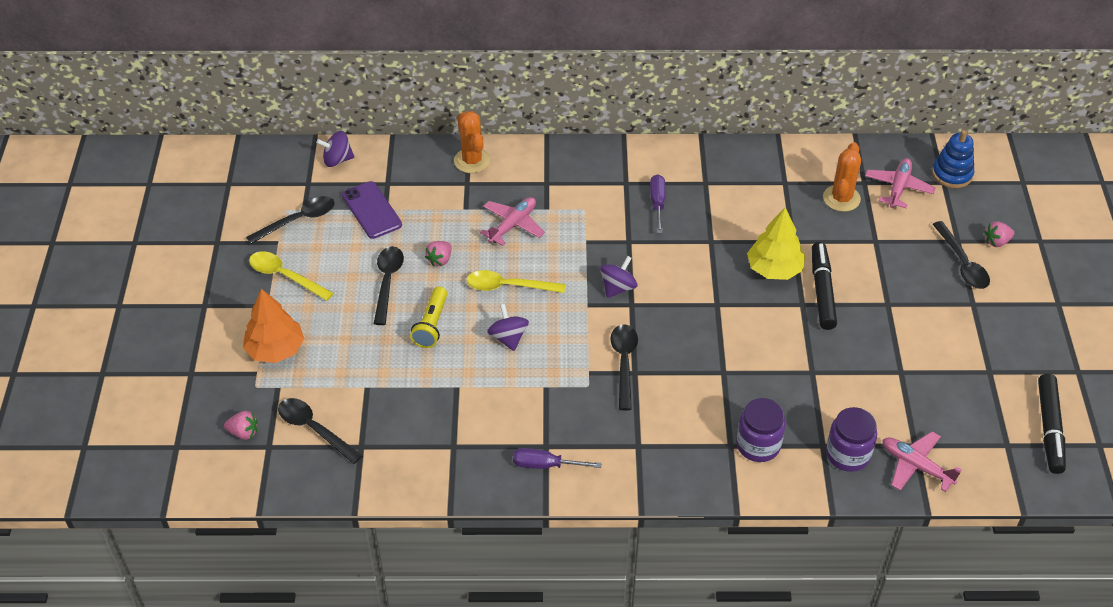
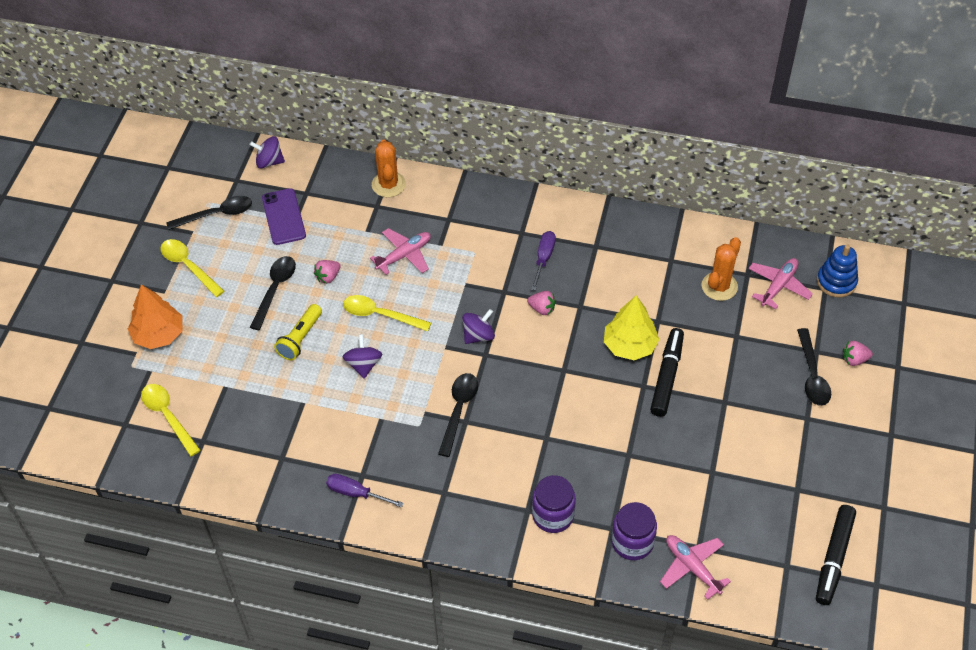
camera: 15 degrees right, 5 degrees up
(243, 432) = (108, 407): pink strawberry -> pink strawberry (542, 309)
(314, 429) = (168, 416): black spoon -> yellow spoon

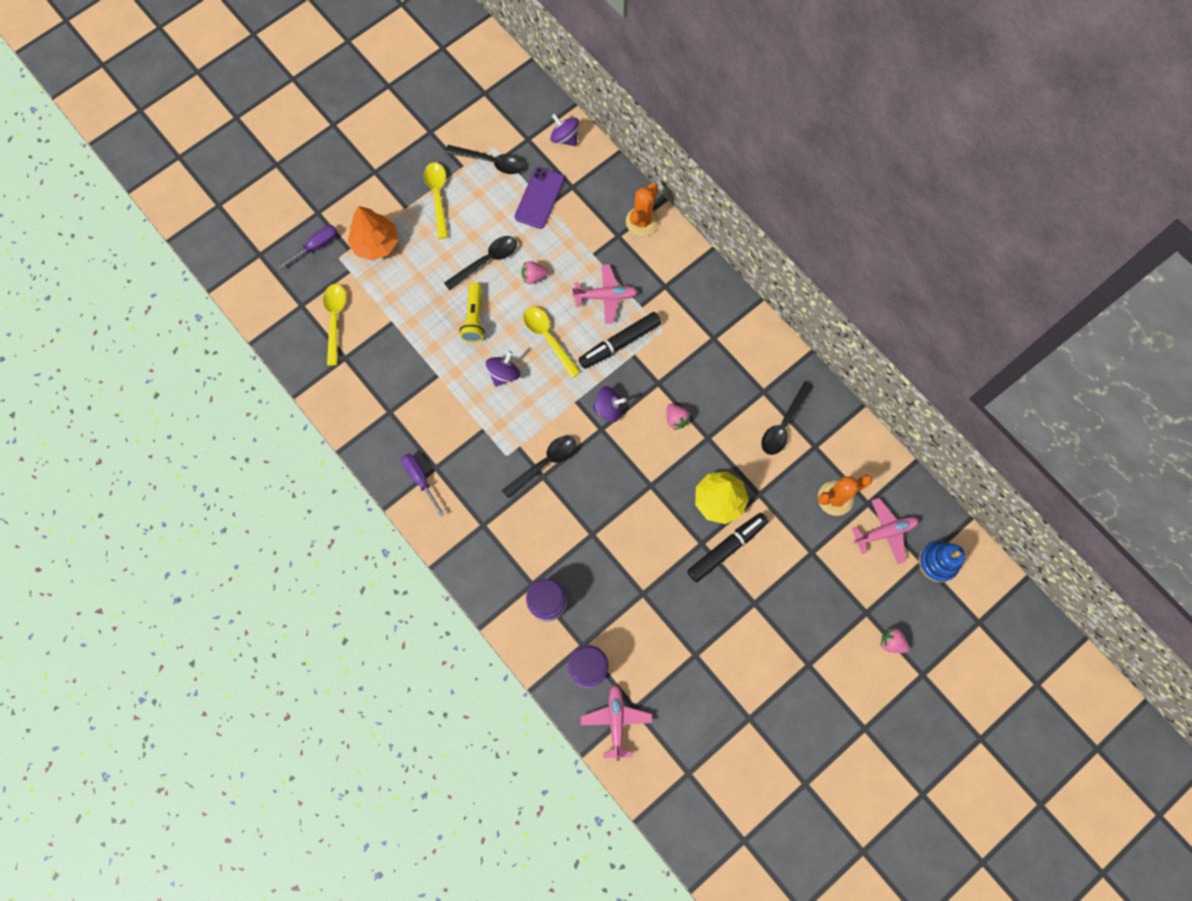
camera: 35 degrees right, 20 degrees up
(300, 338) = (474, 318): yellow flashlight -> yellow flashlight turned 60 degrees counterclockwise
(544, 258) = (713, 374): purple screwdriver -> purple screwdriver (317, 246)
(812, 375) = (845, 630): black spoon -> black spoon (783, 424)
(833, 558) = (729, 794): black marker -> black marker (619, 343)

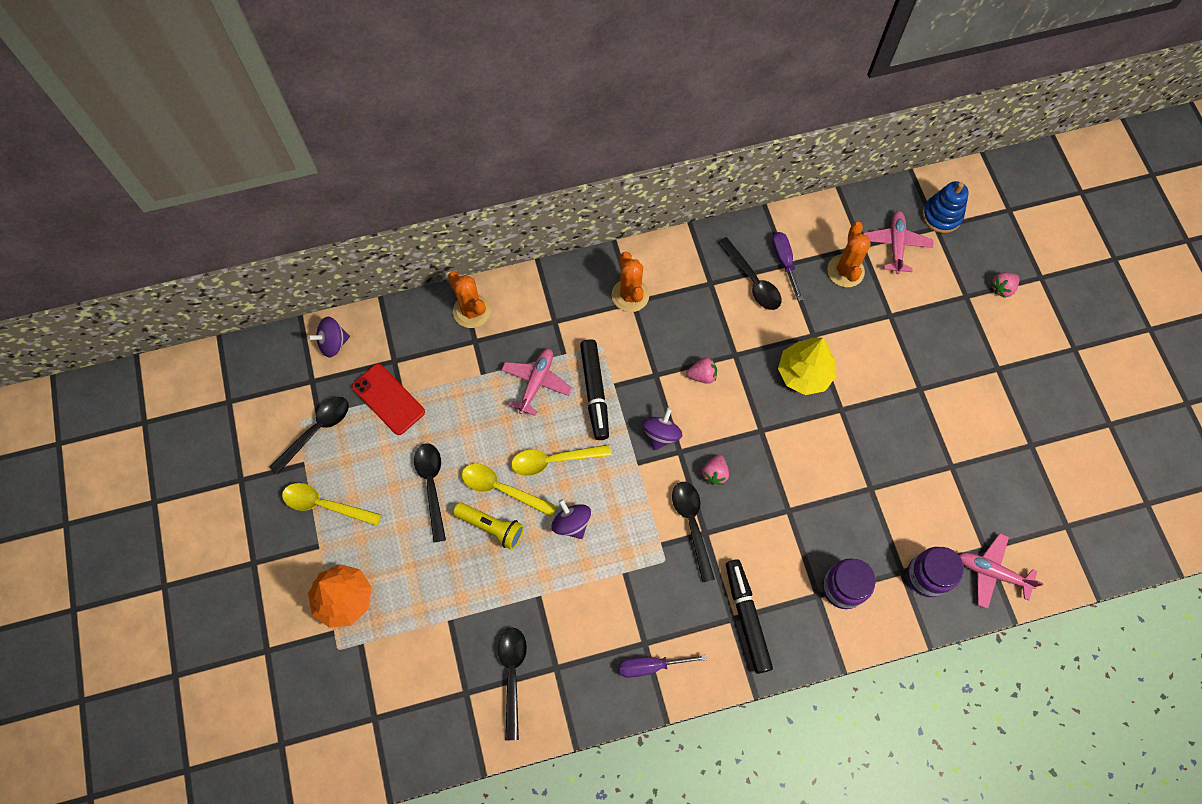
camera: 65 degrees left, 5 degrees down
(317, 246) = (309, 669): purple screwdriver -> purple screwdriver (784, 261)
(335, 320) = (413, 685): yellow spoon -> yellow spoon (502, 489)
(371, 384) = (512, 675): none -> black spoon
(533, 277) = (476, 444): pink strawberry -> pink strawberry (714, 473)
(539, 198) = (388, 399): purple phone -> red phone
(718, 333) = (630, 295): none -> orange cactus
(727, 548) = (856, 389): black marker -> black marker (747, 617)

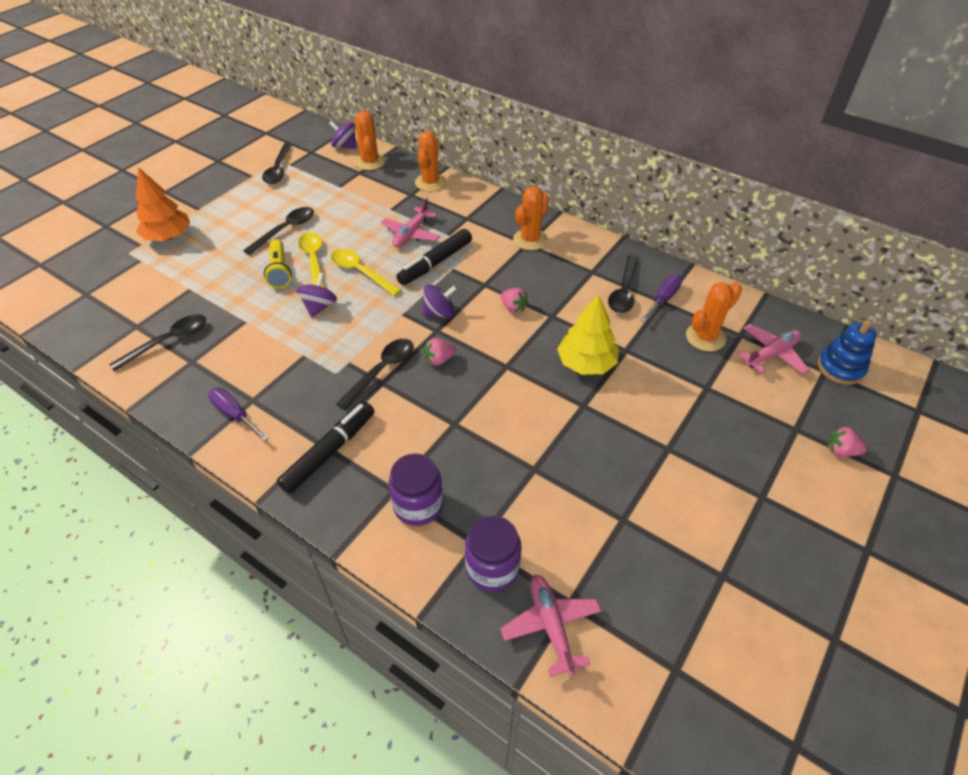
camera: 50 degrees right, 20 degrees down
(316, 431) = (278, 169): black spoon -> black spoon turned 90 degrees clockwise
(325, 505) = (230, 197): yellow spoon -> none
(385, 339) = (370, 162): none -> orange cactus
(388, 399) = (330, 183): red phone -> none
(536, 383) = (411, 234): pink plane -> pink plane turned 135 degrees clockwise

